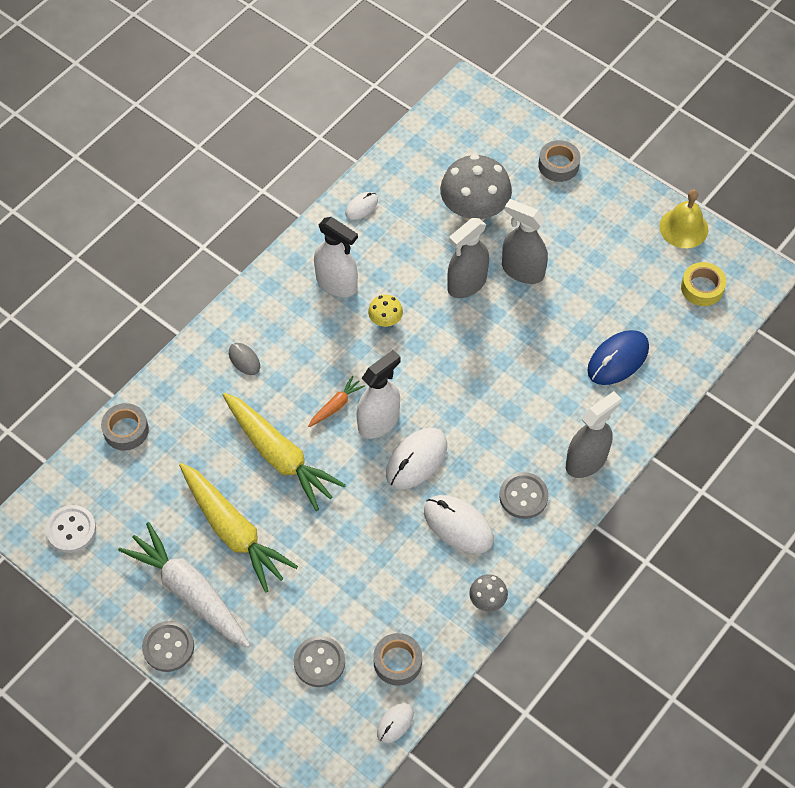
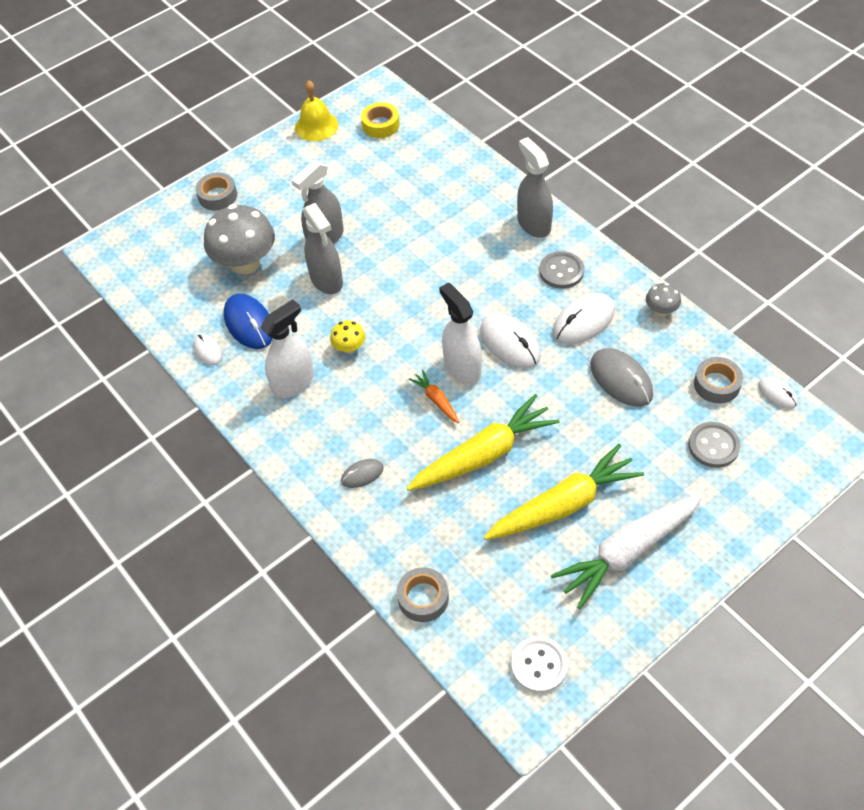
camera: 75 degrees left, 5 degrees down
(168, 647) = (689, 577): grey button -> none
(388, 568) = (621, 379): none -> grey mouse
(618, 359) = (437, 188): blue mouse -> blue mouse (249, 323)

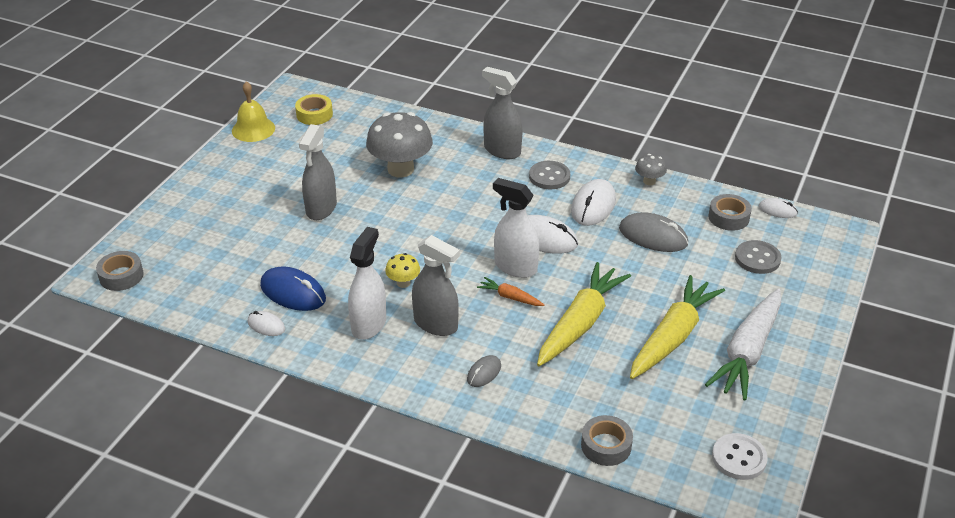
camera: 30 degrees left, 15 degrees down
(217, 196) = (191, 204): grey tape -> grey tape (121, 276)
(246, 263) = (257, 248): grey mushroom -> grey mushroom (400, 169)
(326, 280) = (345, 239): grey spray bottle -> grey spray bottle (436, 324)

